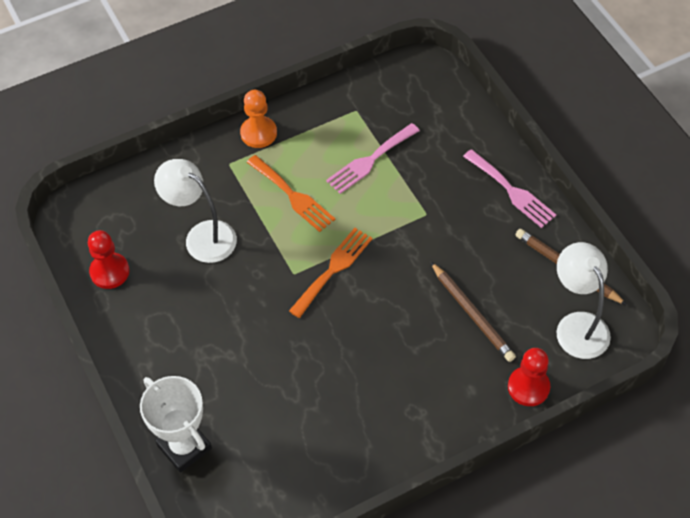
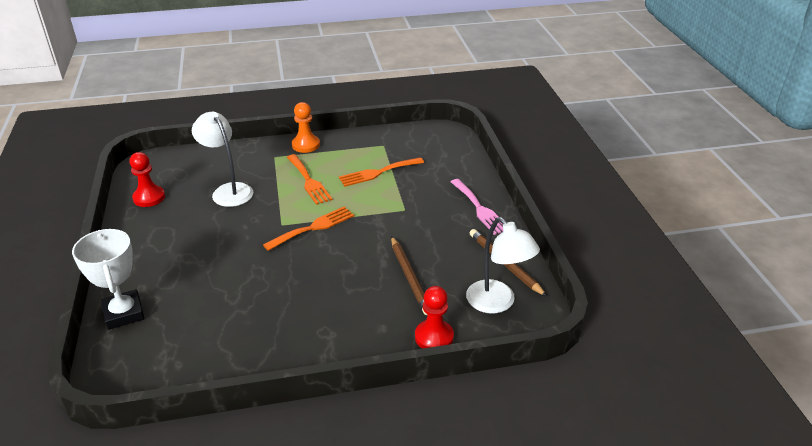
camera: 15 degrees right, 20 degrees down
(370, 160) = (378, 172): pink fork -> orange fork
(577, 325) = (497, 303): white lamp -> white lamp turned 150 degrees clockwise

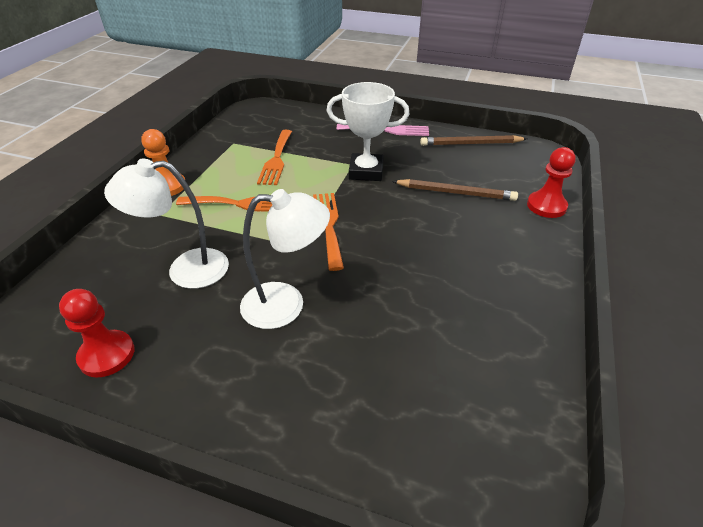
camera: 60 degrees left, 5 degrees up
(124, 313) = (368, 452): white trophy -> white trophy (366, 171)
(497, 303) = (518, 163): white lamp -> white lamp (286, 304)

